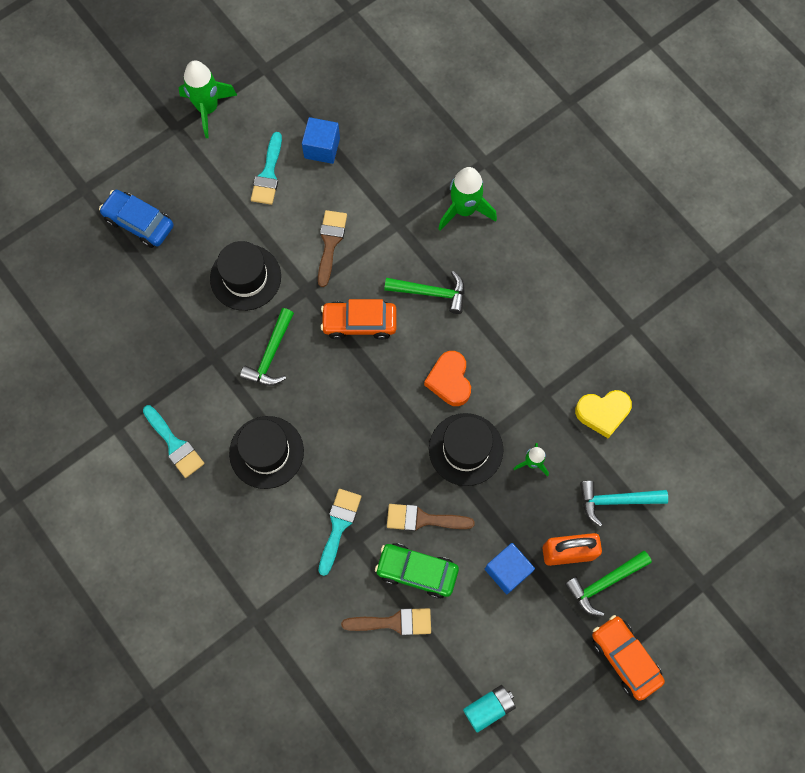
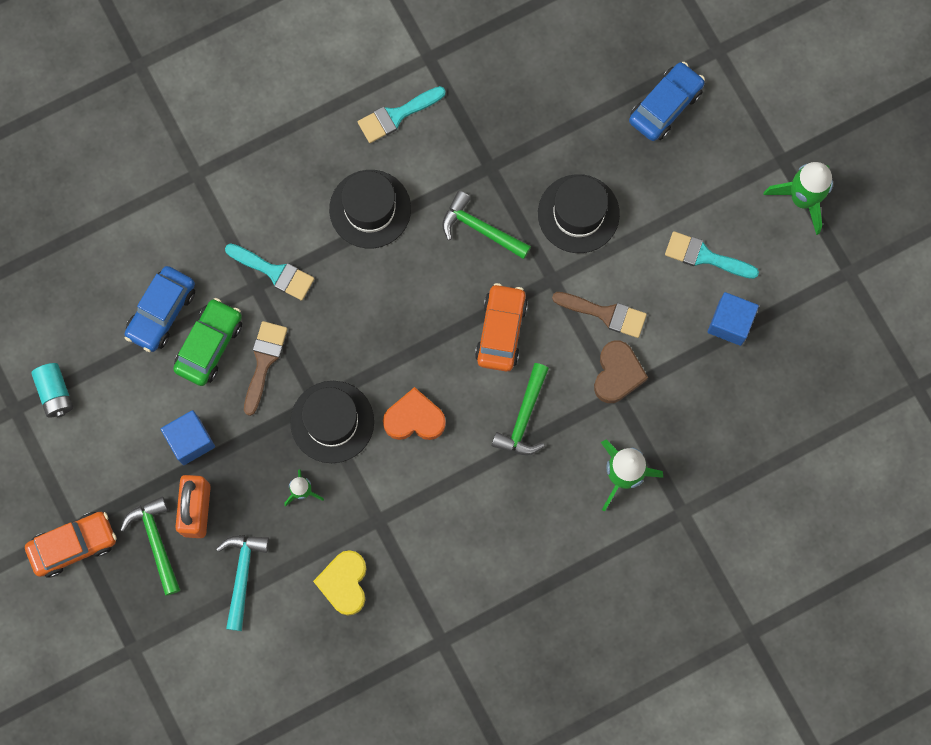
camera: 100 degrees right, 5 degrees up
(380, 226) = (617, 374): none -> brown heart
(394, 622) = (162, 312): brown brush -> blue car

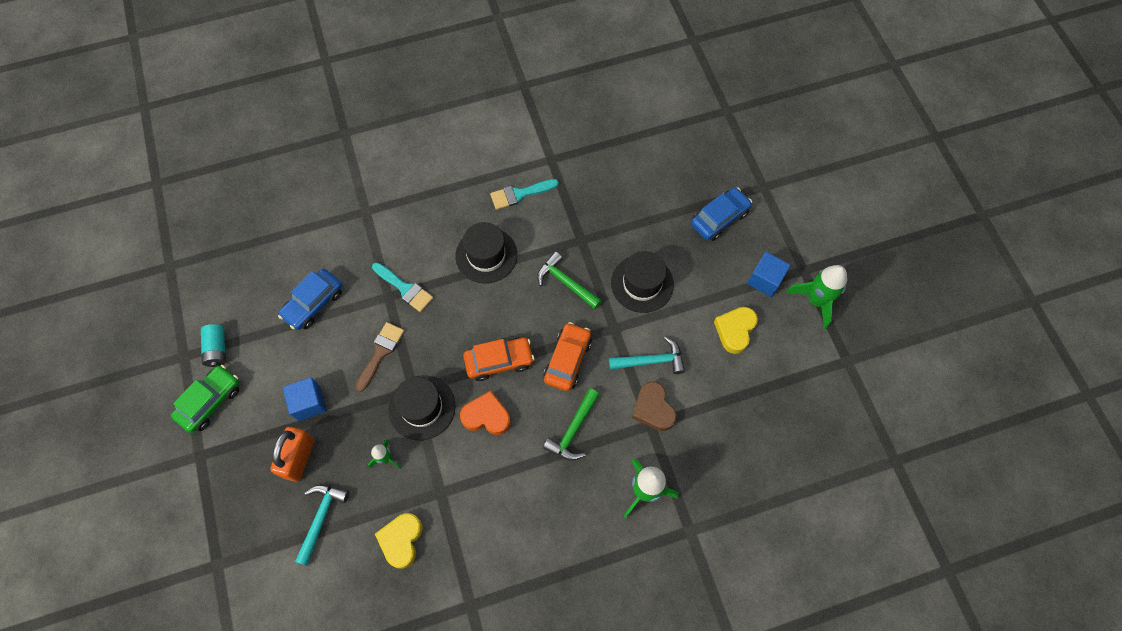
camera: 10 degrees right, 10 degrees down
(73, 545) = (195, 469): orange car -> orange car (499, 361)
(156, 542) = (260, 478): green hammer -> none
(209, 345) = (343, 333): green car -> green car (210, 401)
(605, 314) = (651, 361): brown brush -> turquoise hammer
(617, 374) = (653, 409): brown heart -> brown heart turned 135 degrees clockwise
(705, 256) = (735, 330): turquoise brush -> yellow heart
(730, 323) = (748, 384): blue cube -> blue cube (765, 280)

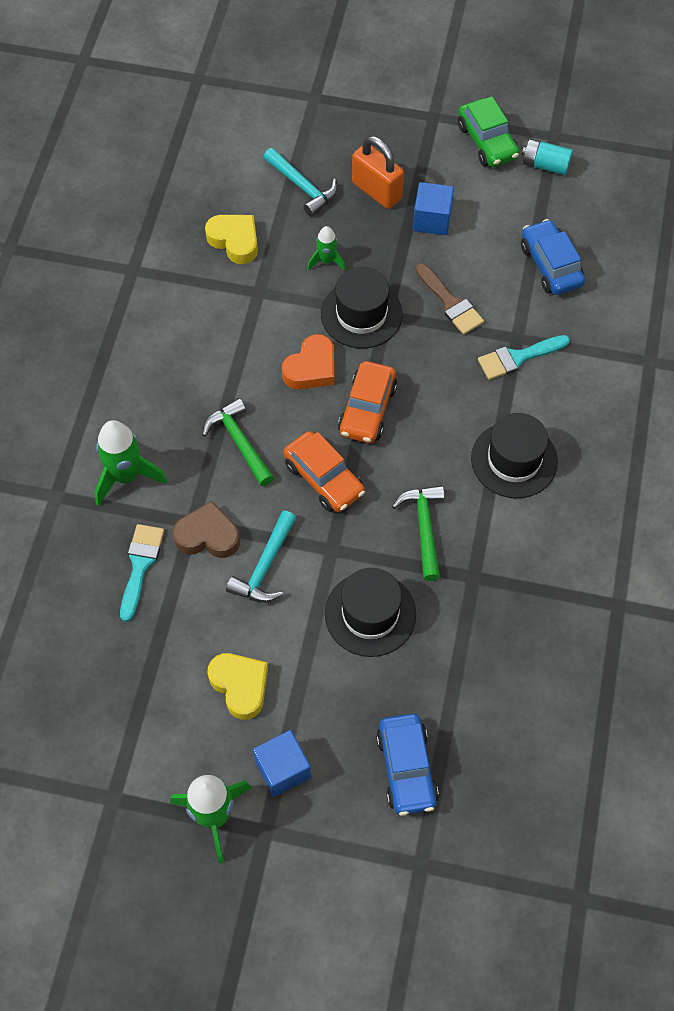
camera: 120 degrees right, 5 degrees down
(520, 194) = (583, 539): turquoise brush -> turquoise brush (140, 565)
(566, 282) = (424, 528): green hammer -> green hammer turned 75 degrees counterclockwise

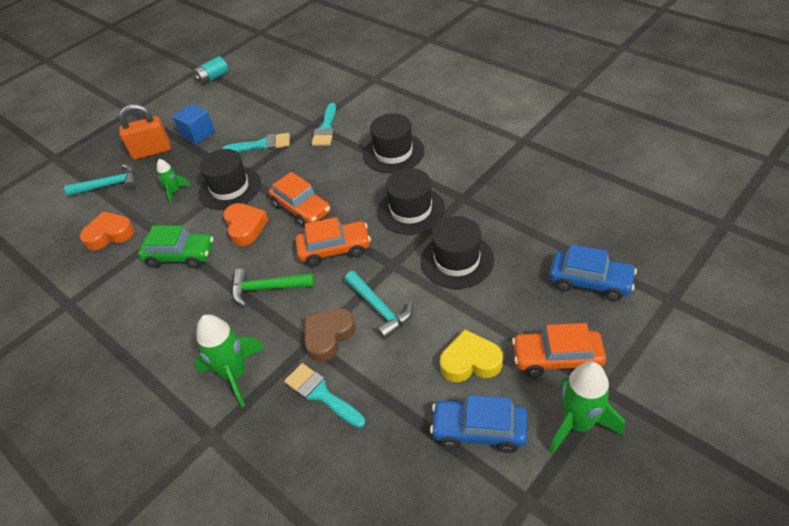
camera: 55 degrees left, 15 degrees down
(234, 241) = (109, 234): yellow heart -> orange heart
(283, 769) = (557, 359): blue cube -> orange car
(424, 528) = (411, 210): green hammer -> black hat
(450, 303) = (262, 145): brown brush -> turquoise brush
(487, 142) = (173, 95): green car -> green car (180, 255)
(550, 265) = (278, 96): blue car -> blue car (479, 430)

